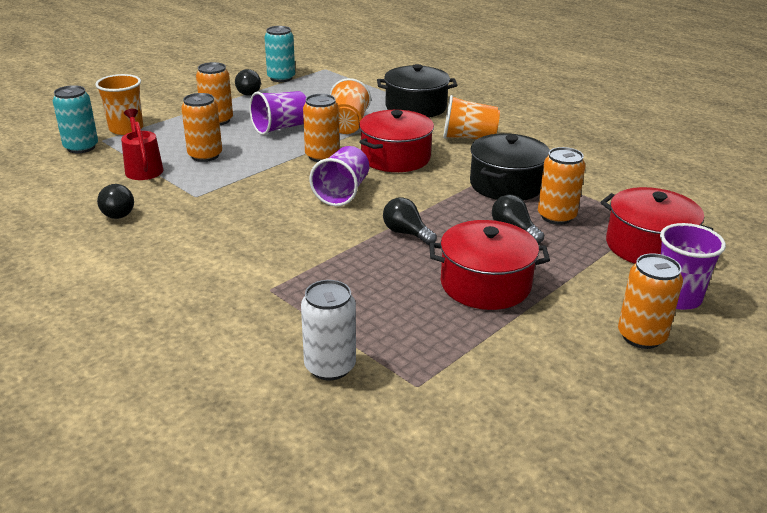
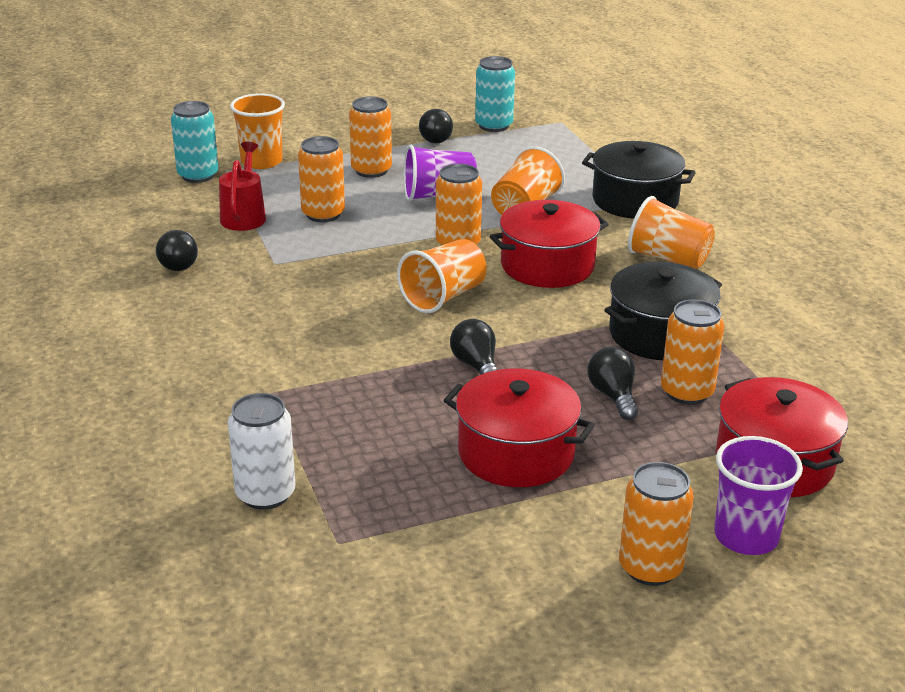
camera: 25 degrees right, 0 degrees up
(342, 192) = (443, 297): purple cup -> orange cup

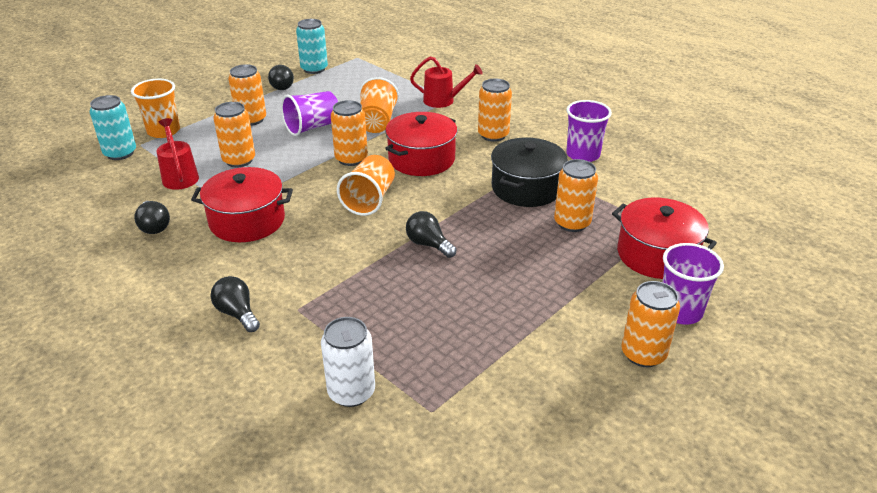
camera: 25 degrees left, 5 degrees up
(516, 452) = (500, 300): red pot -> red pot (247, 221)
(613, 396) = (530, 239): black light bulb -> black light bulb (237, 313)
(635, 200) = (443, 100): black pot -> red watering can
(668, 258) = (493, 135): orange cup -> orange can
(776, 313) = (583, 155): none -> purple cup

